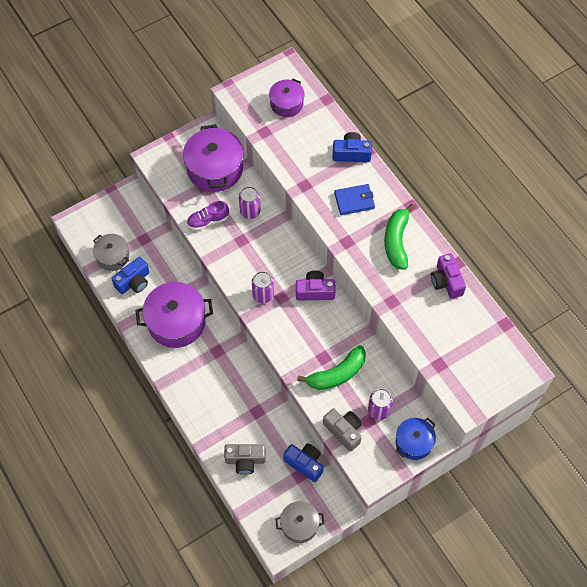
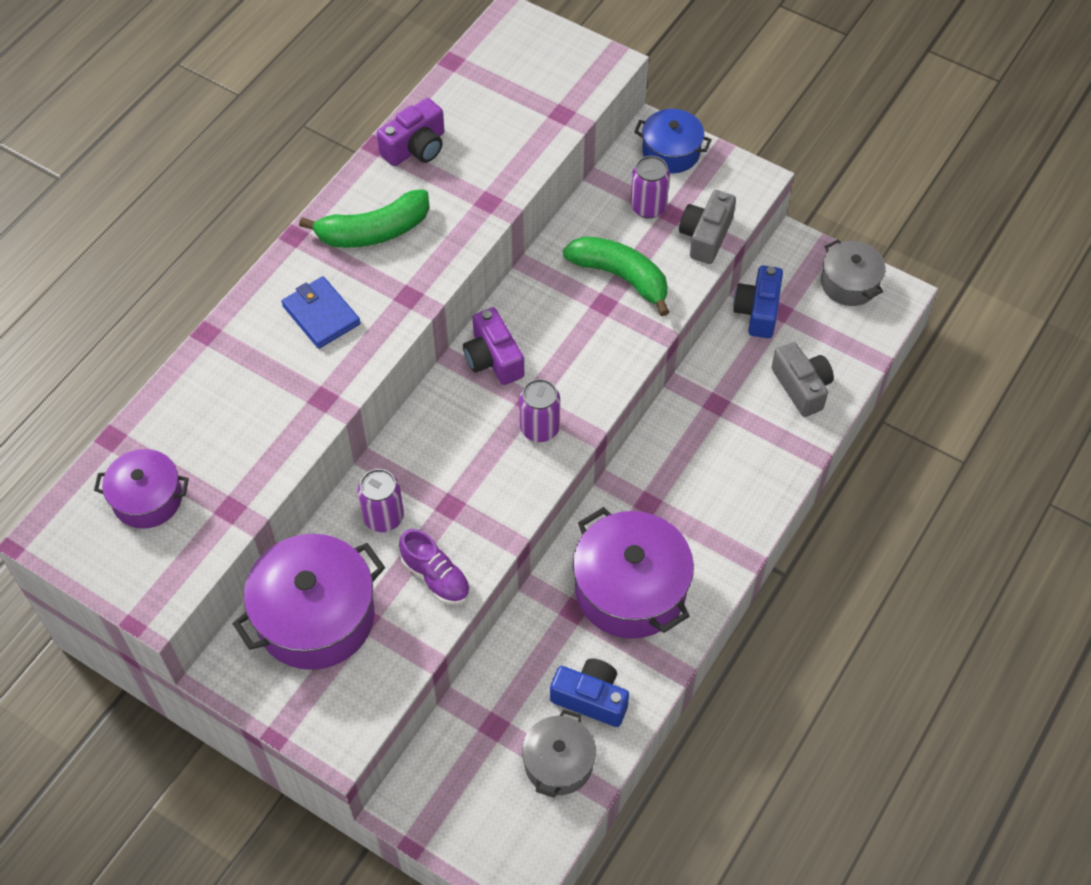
camera: 115 degrees left, 5 degrees down
(351, 154) = (222, 354): blue camera -> none

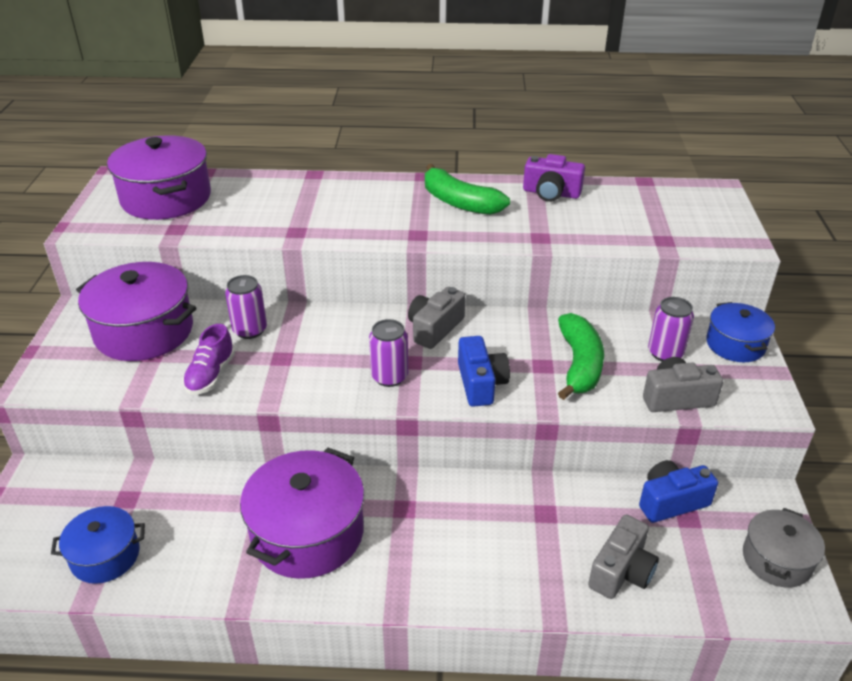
camera: 60 degrees right, 20 degrees down
(147, 499) = (166, 198): purple pot -> purple pot, size x1.71
(321, 315) = (367, 207): blue wallet -> none
(493, 358) = (434, 328): purple camera -> grey camera
(558, 763) = (105, 556): grey pot -> blue pot
(591, 698) = (180, 552): blue camera -> blue camera (481, 383)

